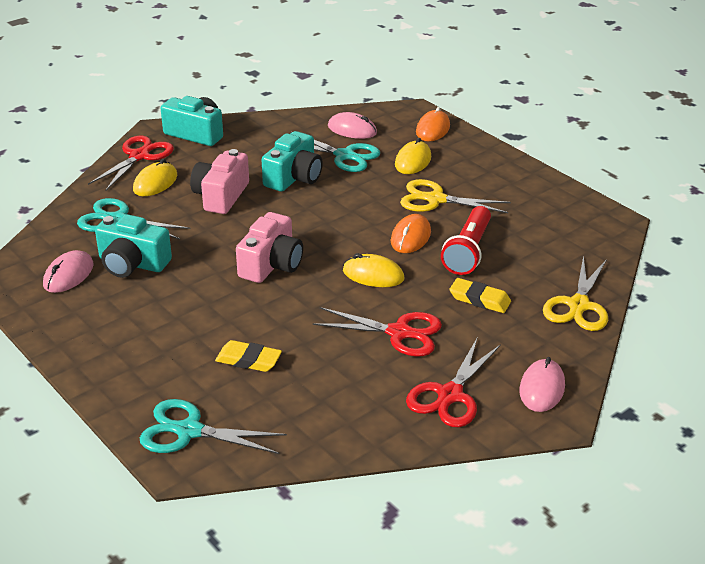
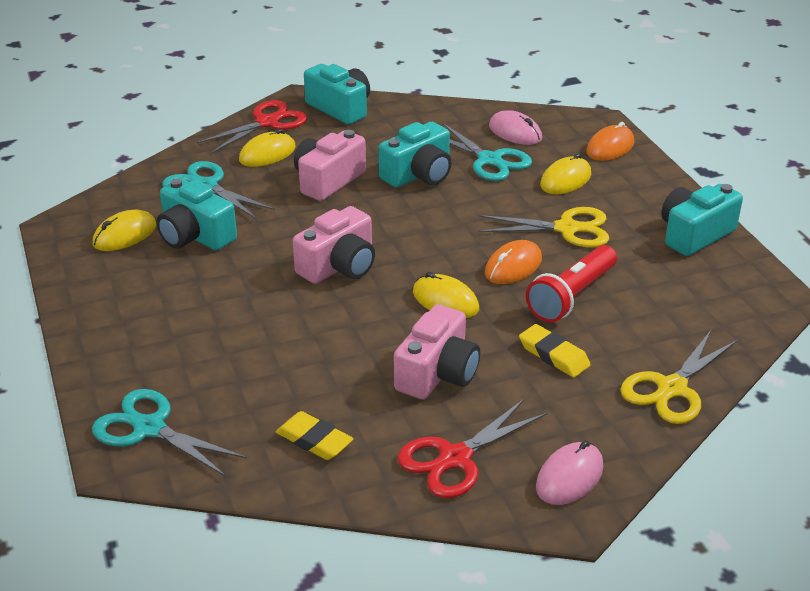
camera: 20 degrees right, 0 degrees up
(68, 275) = (124, 235): pink mouse -> yellow mouse
(248, 360) = (254, 366): yellow eraser -> yellow eraser (314, 440)
(399, 333) = (437, 373): red scissors -> pink camera
(435, 199) = (567, 229): yellow scissors -> yellow scissors turned 150 degrees clockwise
(532, 186) = (694, 234): none -> turquoise camera

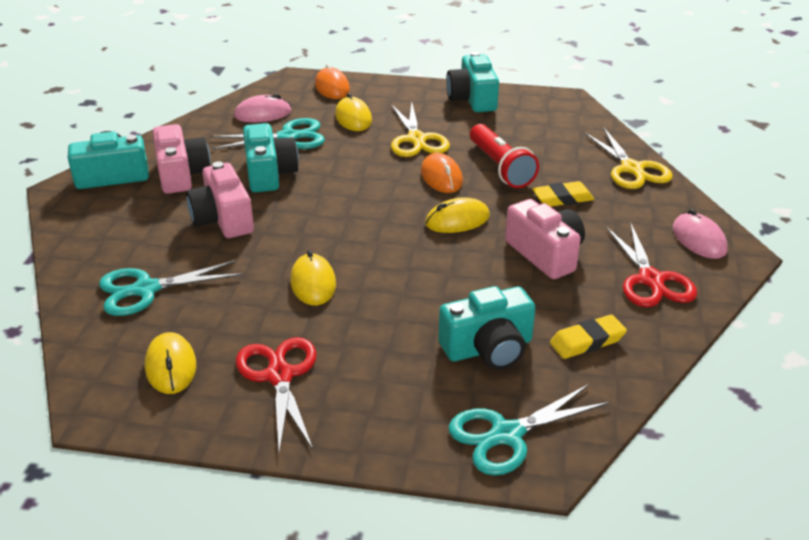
camera: 60 degrees left, 0 degrees up
(195, 235) = (224, 320): turquoise camera -> turquoise camera (488, 348)
(267, 122) = (80, 220): red scissors -> red scissors (279, 375)
(267, 154) = (135, 237): yellow mouse -> yellow mouse (313, 283)
(339, 266) = (360, 254): pink camera -> pink camera (181, 174)
(567, 229) = (416, 139): yellow scissors -> yellow scissors turned 135 degrees clockwise

